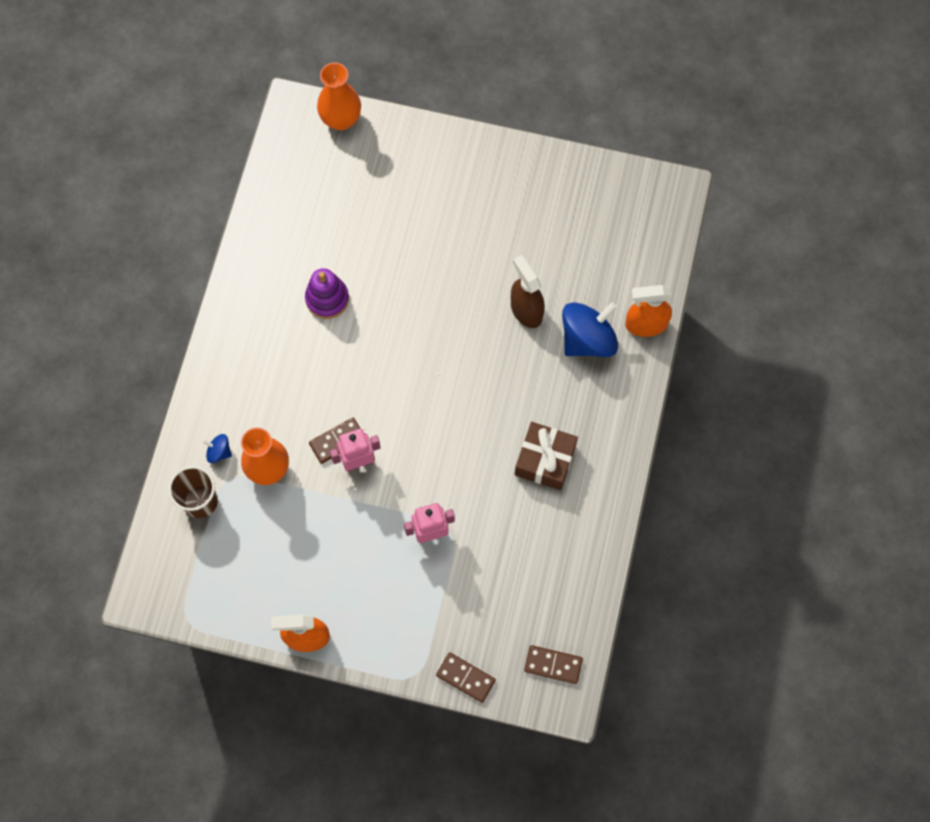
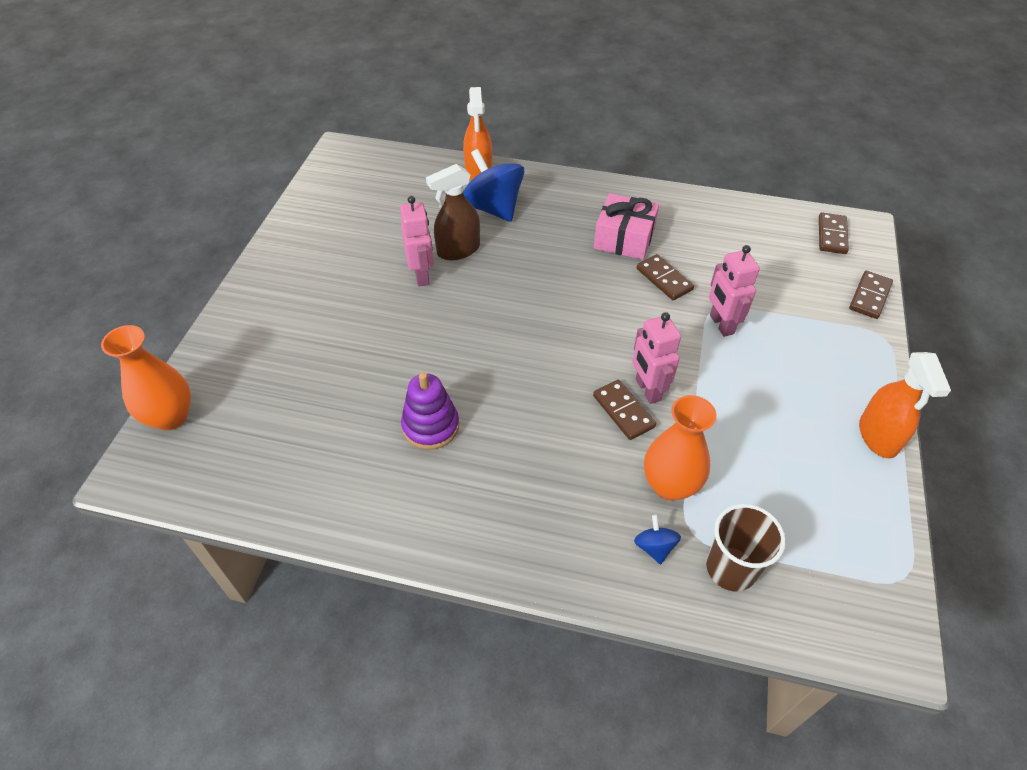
camera: 90 degrees left, 20 degrees down
(219, 452) = (654, 547): blue spinning top -> blue spinning top turned 150 degrees clockwise
(488, 491) = (664, 279): none -> brown domino
(492, 281) = (422, 275): none -> pink robot
(545, 460) = (624, 238): brown gift -> pink gift

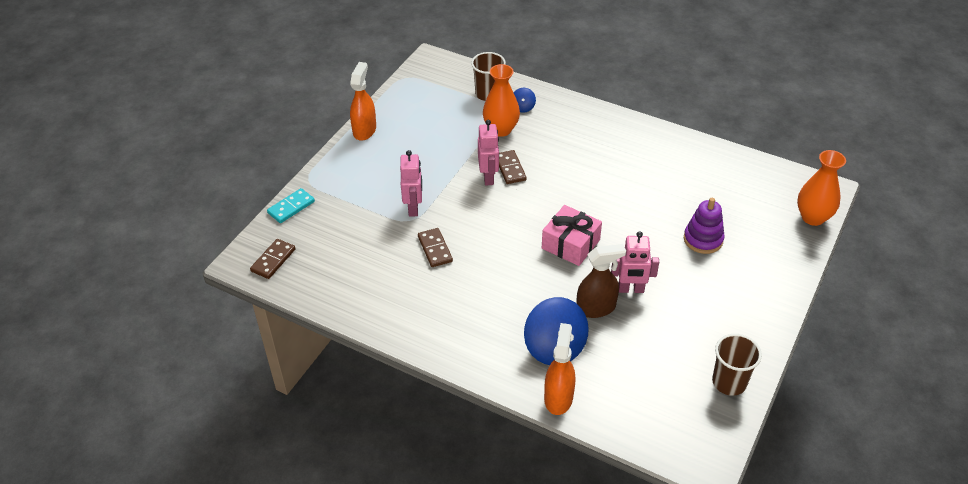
camera: 165 degrees left, 5 degrees down
(315, 208) = (729, 382): none -> brown cup
(422, 275) = (631, 289): pink robot -> pink robot turned 90 degrees counterclockwise
(430, 426) = (636, 182): purple stacking toy -> purple stacking toy (703, 239)
(624, 238) = (448, 291): pink gift -> pink gift (570, 244)
(869, 296) = (291, 207): brown domino -> turquoise domino

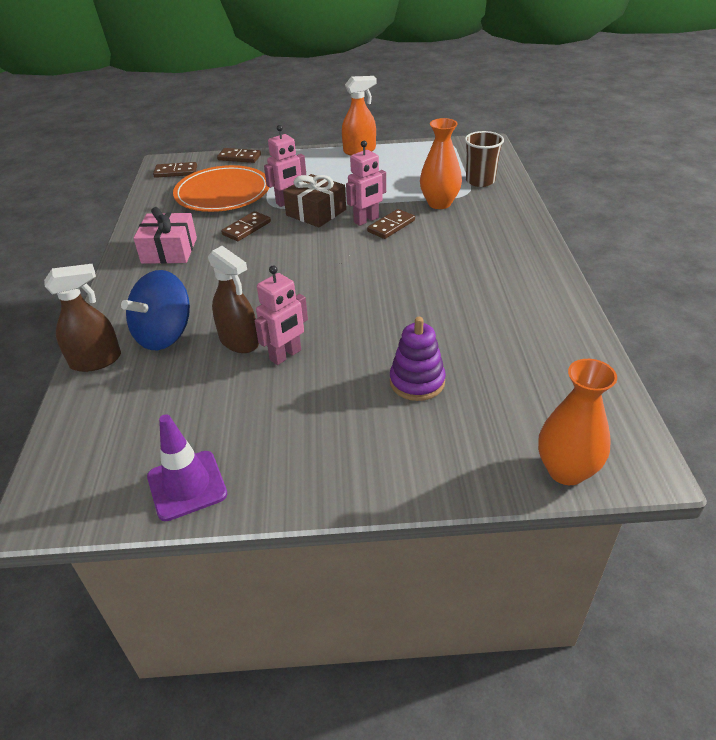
camera: 60 degrees right, 5 degrees down
(291, 207) = (239, 157): turquoise domino -> brown domino
(353, 242) = (222, 193): none -> orange plate
(448, 199) = (316, 212): none -> brown gift
(523, 107) = (486, 203): blue spinning top -> none
(558, 397) = (96, 360): orange spray bottle -> brown spray bottle
(570, 244) = (320, 294): pink gift -> pink gift (169, 250)
(631, 289) = (286, 355): pink robot -> pink robot turned 105 degrees counterclockwise
(729, 382) = (187, 485): brown cup -> purple traffic cone

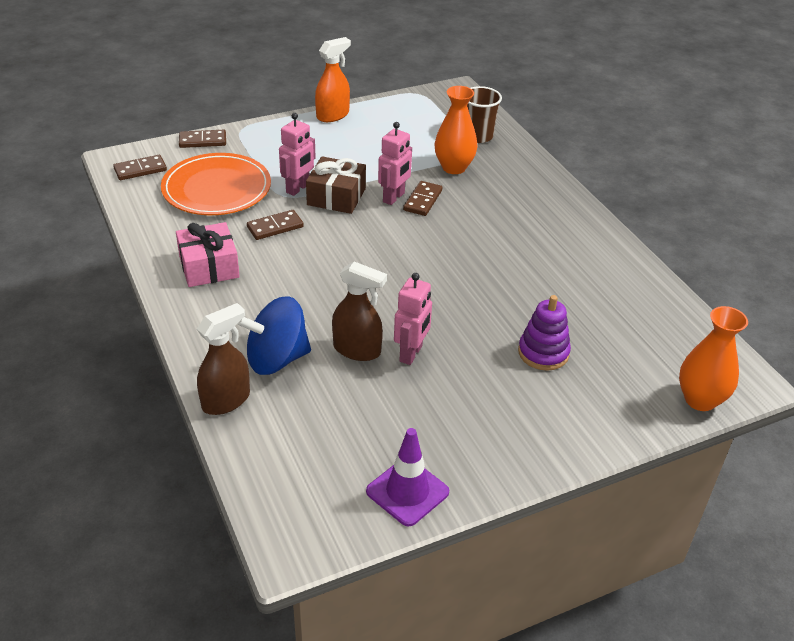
camera: 25 degrees left, 0 degrees up
(164, 335) = (276, 359): blue spinning top -> blue spinning top turned 60 degrees clockwise
(246, 228) = (275, 227): brown domino -> brown domino turned 45 degrees clockwise

